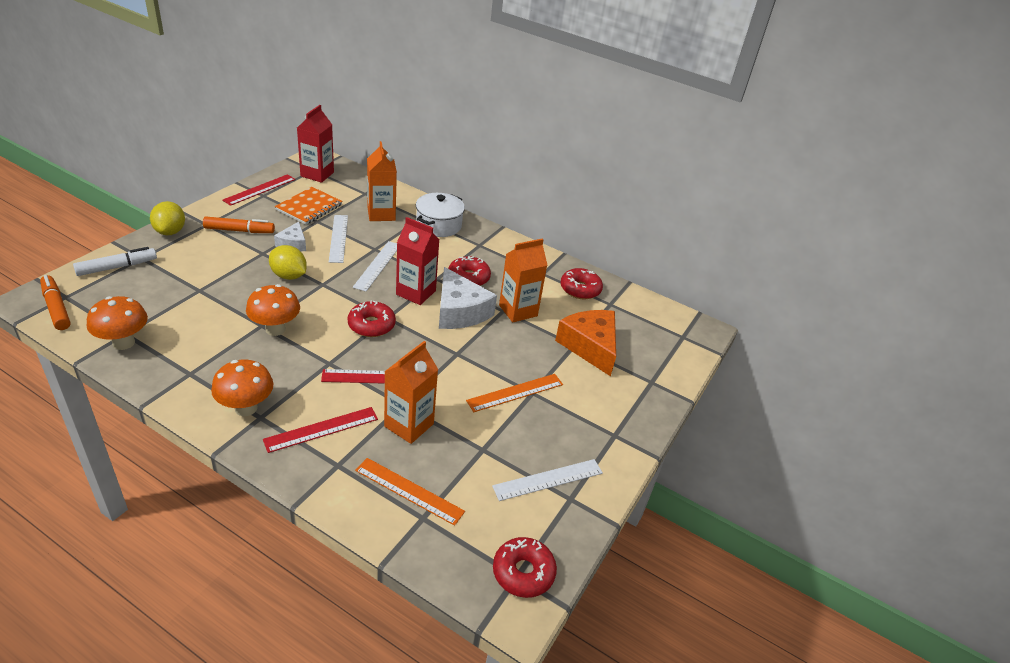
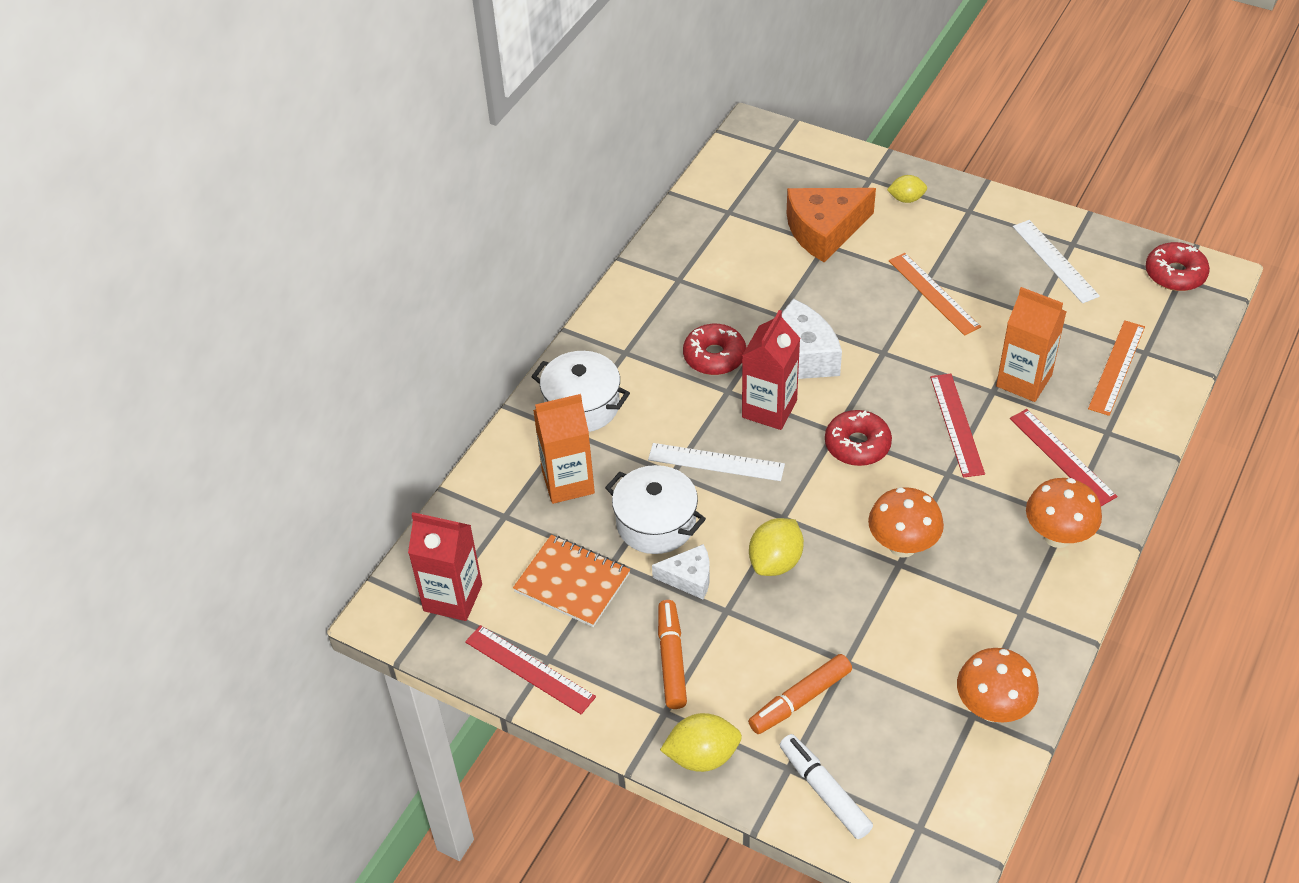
camera: 85 degrees left, 10 degrees up
(56, 307) = (948, 827): orange marker -> orange marker (800, 700)
(338, 238) = (656, 523): white ruler -> white pot
(518, 310) = (774, 300): orange carton -> none
(580, 289) = (705, 241): red donut -> none
(628, 398) = (906, 199): none -> yellow lemon

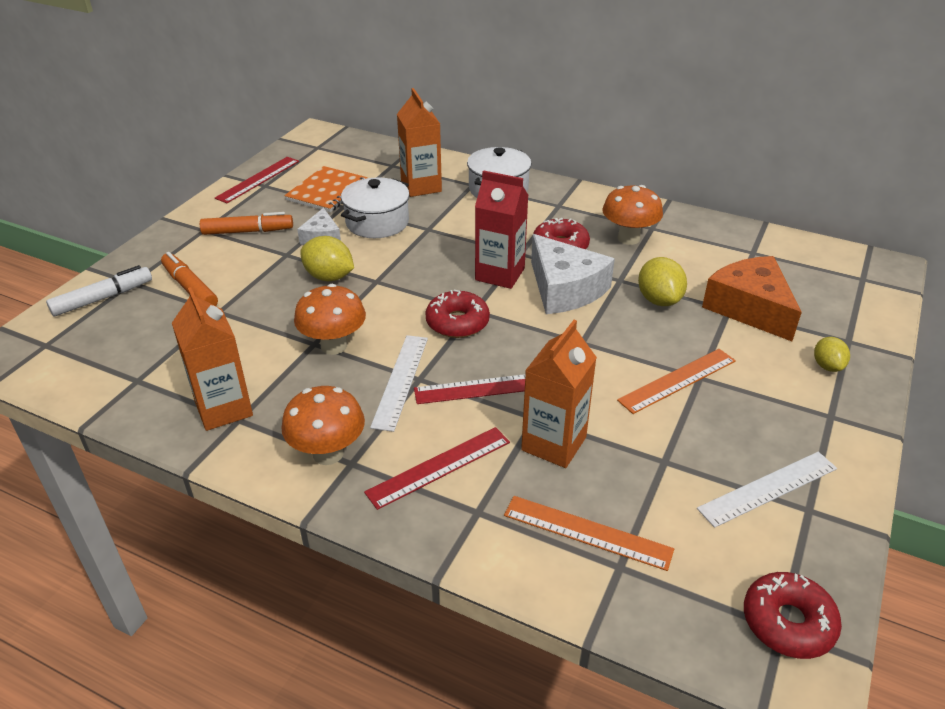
camera: 85 degrees right, 10 degrees down
(453, 598) = (324, 151): red carton -> none
(702, 756) = (159, 245): yellow lemon -> yellow lemon (659, 300)
(716, 462) = (439, 248): white ruler -> white ruler (400, 381)
(992, 709) = (138, 392): orange mushroom -> orange mushroom (628, 238)
(1008, 627) = (223, 409): none -> orange carton

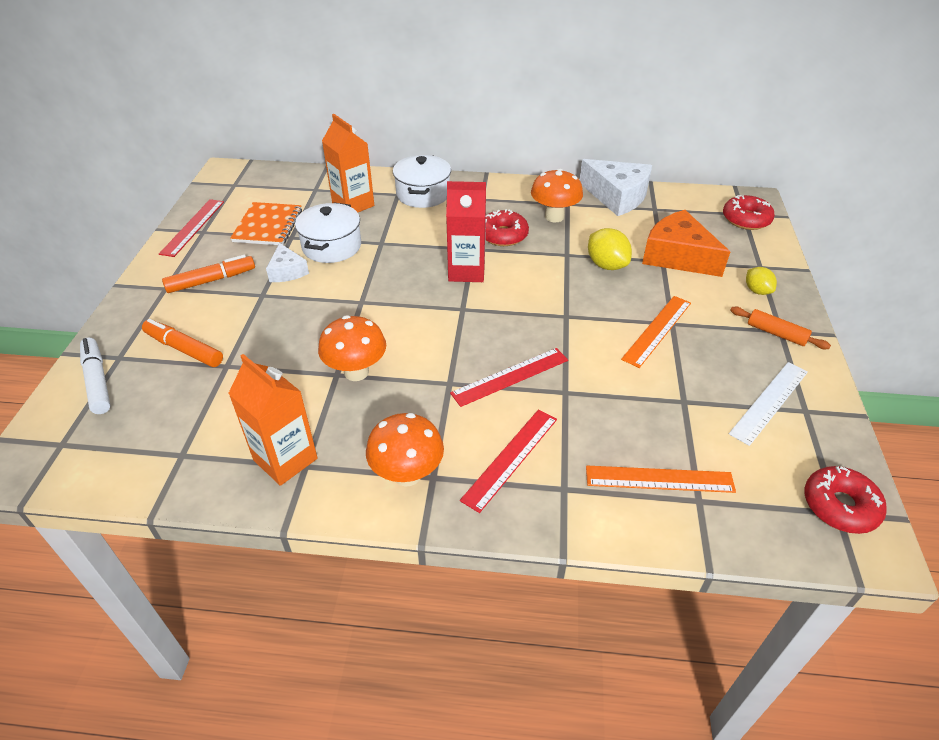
camera: 20 degrees left, 5 degrees up
(103, 298) = (97, 381): white marker -> white marker turned 60 degrees counterclockwise
(329, 277) = (315, 307): yellow lemon -> none
(400, 381) = (434, 389): white ruler -> none
(457, 322) = (454, 323): red donut -> red donut (746, 219)
(554, 444) = (592, 410): orange carton -> none
(565, 289) = (527, 272): white cheese -> white cheese (617, 196)
(823, 417) = (776, 333): none -> orange rolling pin

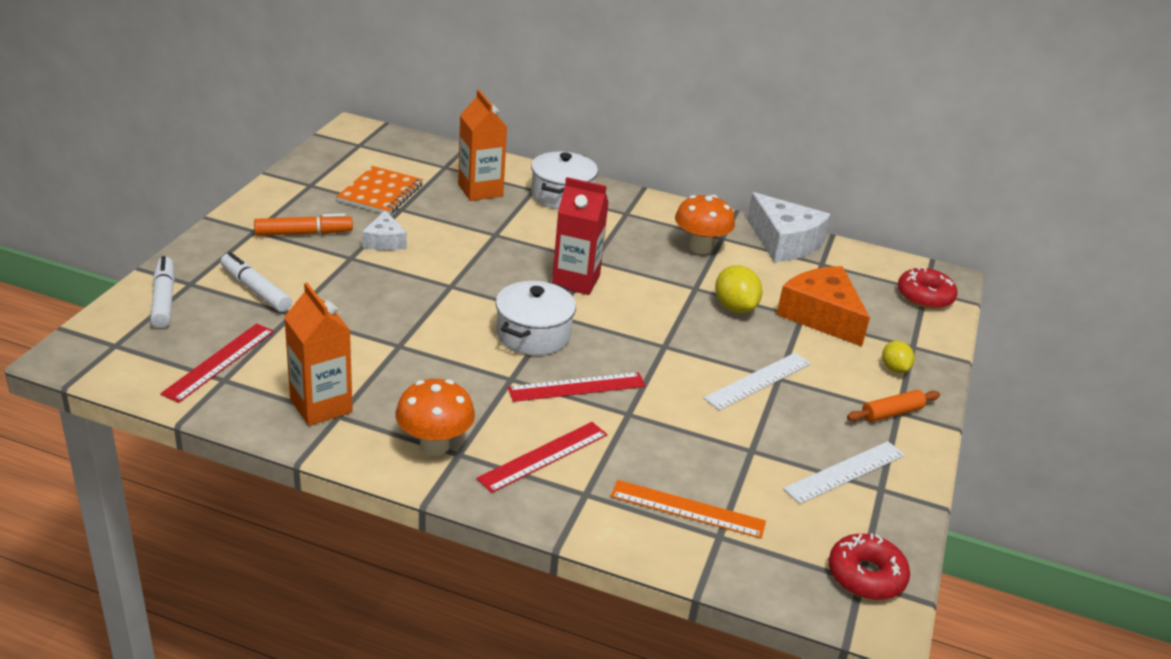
camera: 10 degrees right, 10 degrees down
(184, 349) = (255, 290): orange marker -> white marker
(193, 227) = (301, 178): red ruler -> red ruler (219, 362)
(332, 246) = (440, 227): white pot -> white pot (533, 334)
(356, 372) = (420, 348): orange mushroom -> none
(503, 235) = (633, 254): red donut -> none
(657, 330) = (758, 381): orange ruler -> white ruler
(776, 333) = (891, 413): orange rolling pin -> orange rolling pin turned 75 degrees counterclockwise

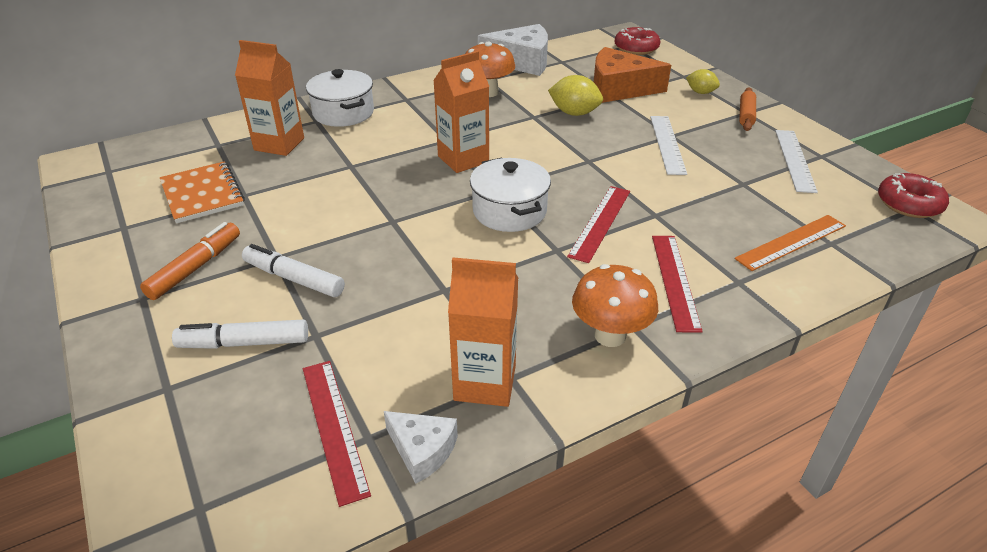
camera: 45 degrees left, 5 degrees up
(164, 299) = (167, 423): white marker -> white marker (294, 278)
(384, 241) = (278, 226): white cheese -> white cheese (422, 450)
(576, 281) = (463, 159): red carton -> orange carton

